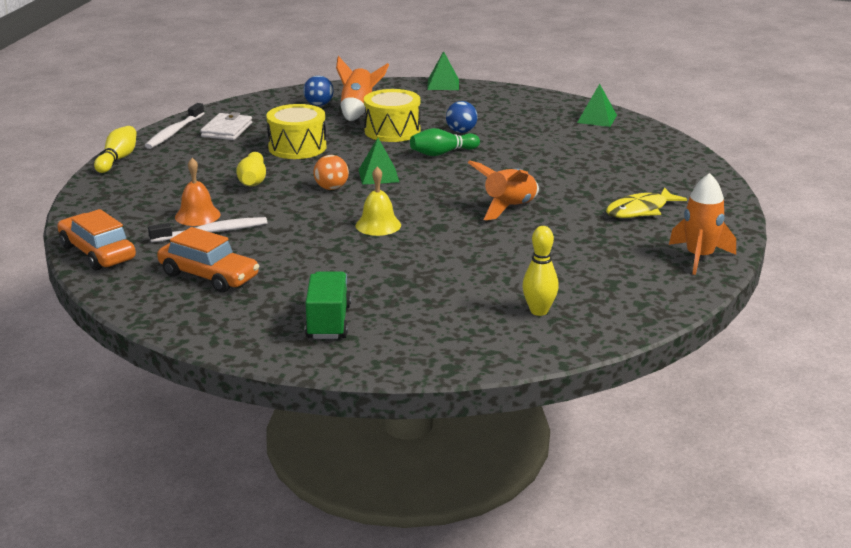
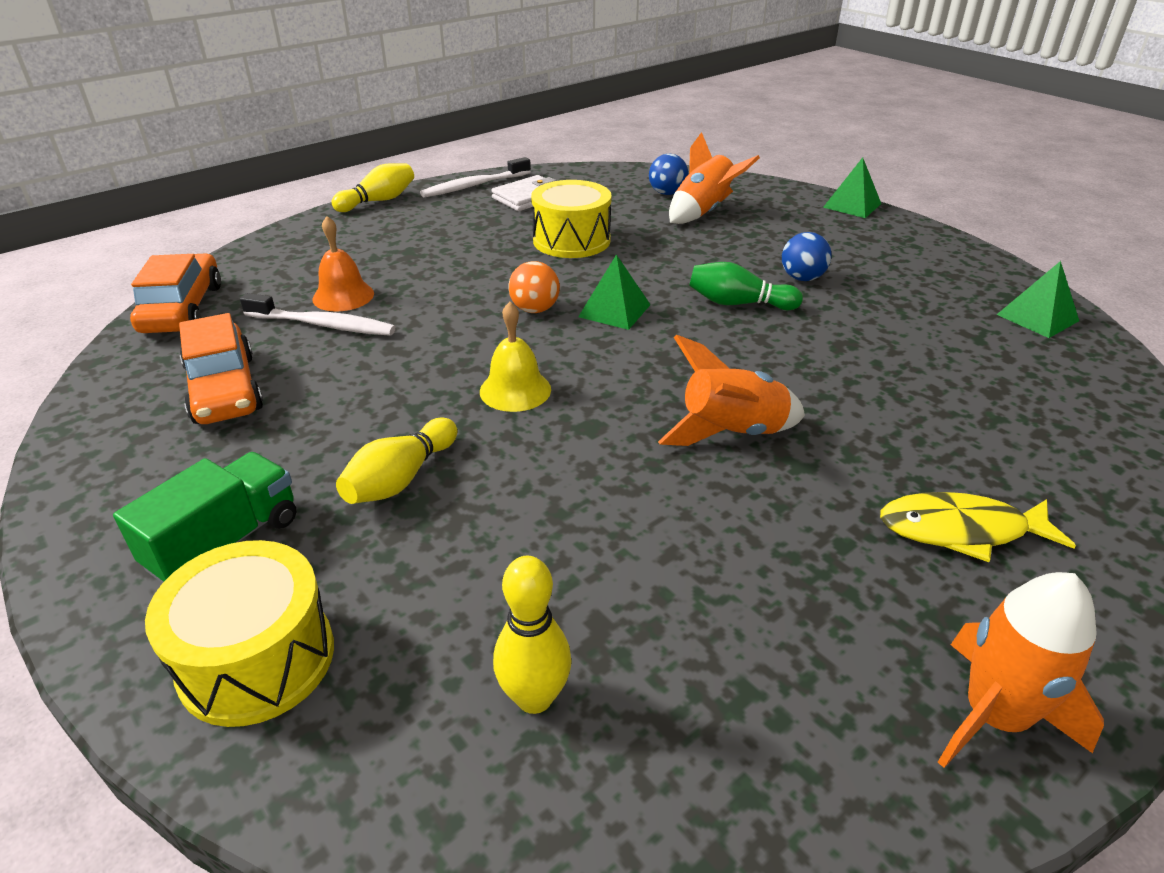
camera: 35 degrees right, 10 degrees up
(253, 180) = (465, 269): yellow bowling pin -> yellow bowling pin (400, 479)
(392, 131) = (711, 251): yellow drum -> yellow drum (257, 659)

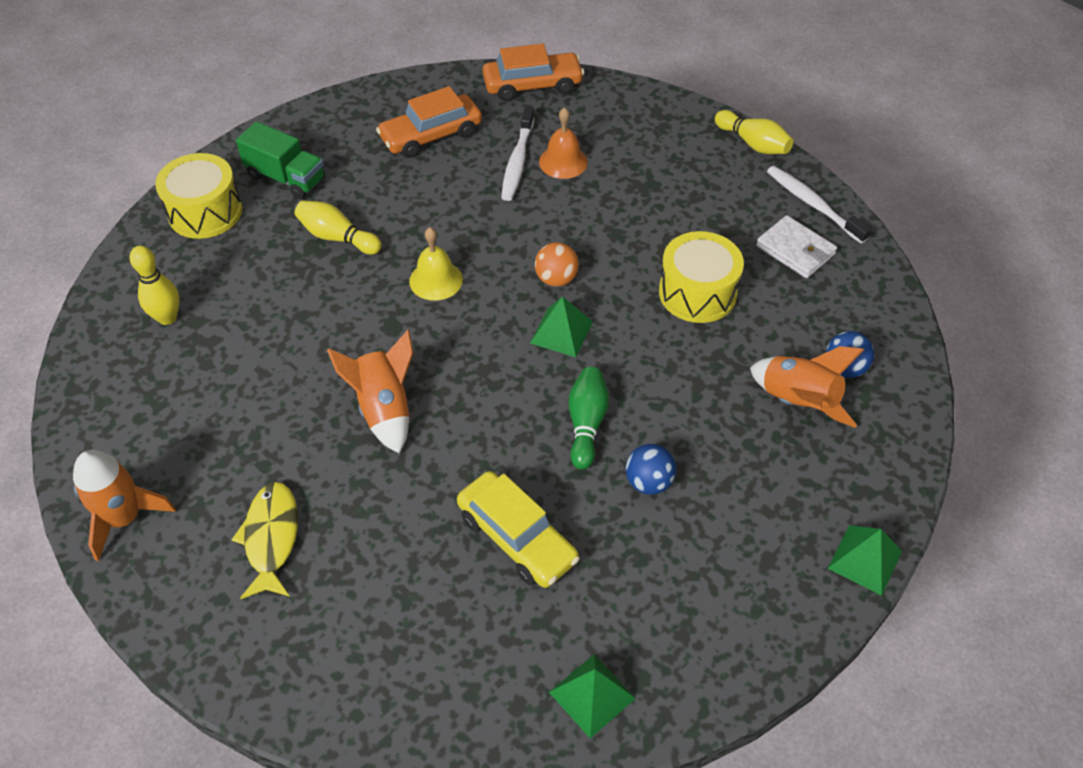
camera: 85 degrees right, 15 degrees up
(889, 347) = (517, 538): none -> yellow car

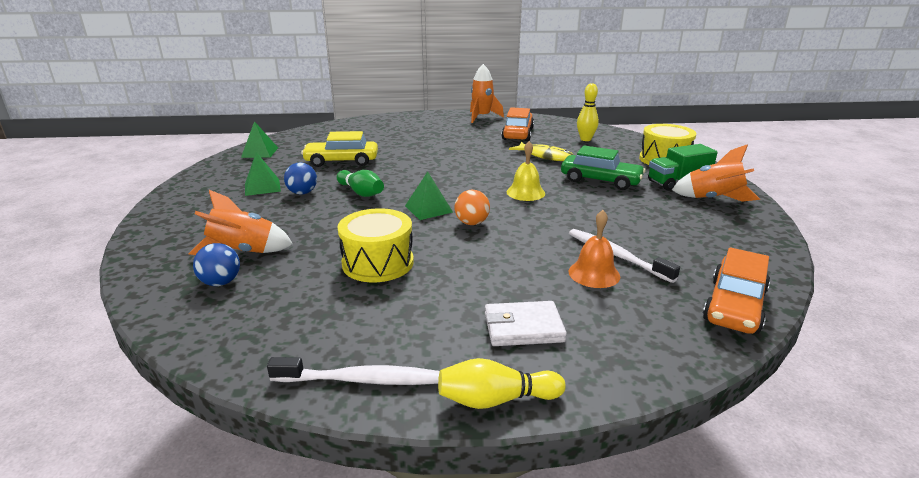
camera: 130 degrees right, 25 degrees down
(271, 538) = (430, 130): yellow fish -> yellow fish (545, 156)
(337, 237) = (600, 180): yellow bowling pin -> green car
(384, 409) = (456, 159): orange rocket -> orange rocket (713, 199)
(431, 135) = (686, 235): orange car -> orange car (518, 134)
(795, 250) = (335, 330): white wallet -> white wallet (523, 327)
(865, 559) = (149, 221): green pyramid -> green pyramid (262, 187)

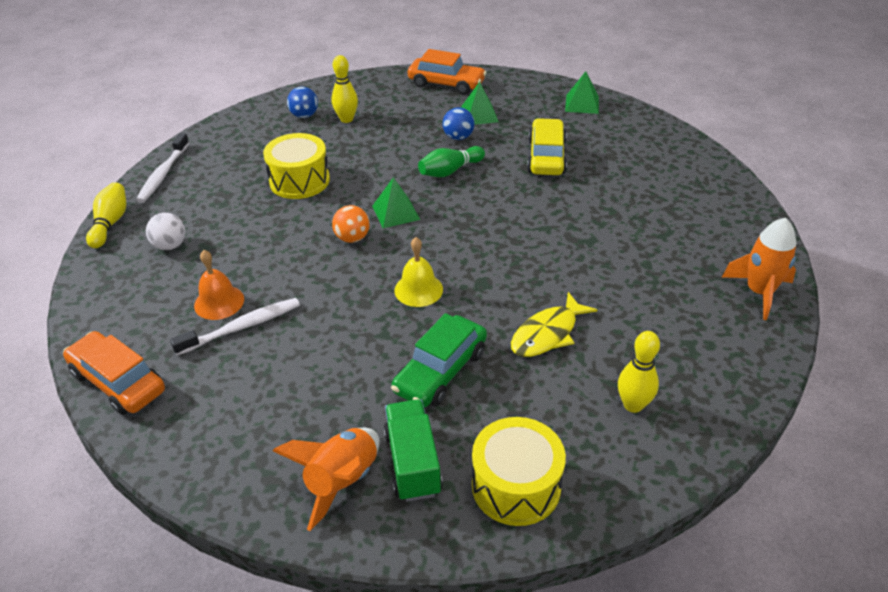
camera: 100 degrees right, 15 degrees up
(243, 252) = (346, 119): orange rocket -> yellow bowling pin
(518, 134) = (661, 322): orange car -> orange car (446, 84)
(523, 327) = (170, 245): white wallet -> white ball

